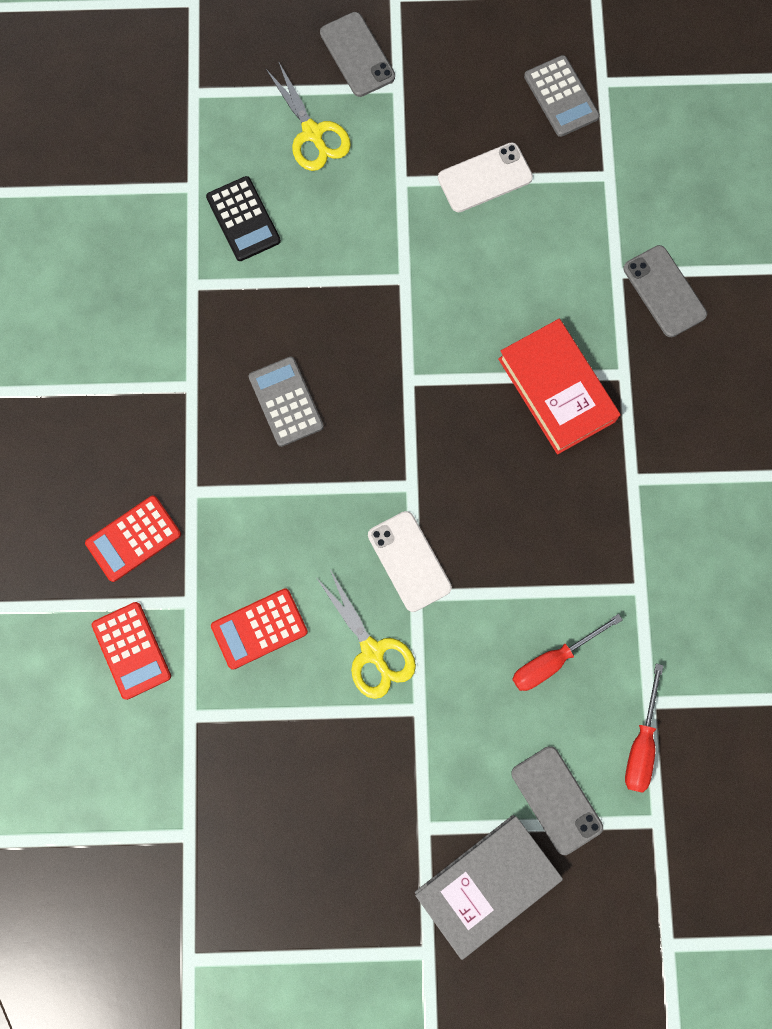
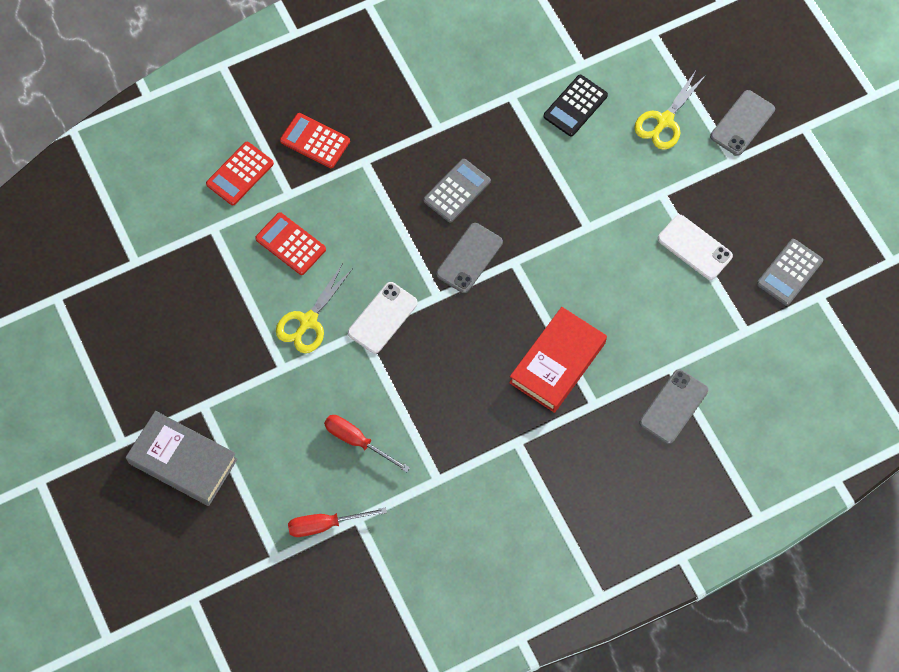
camera: 65 degrees right, 10 degrees down
(556, 800) = (260, 483): grey phone -> grey phone (469, 258)

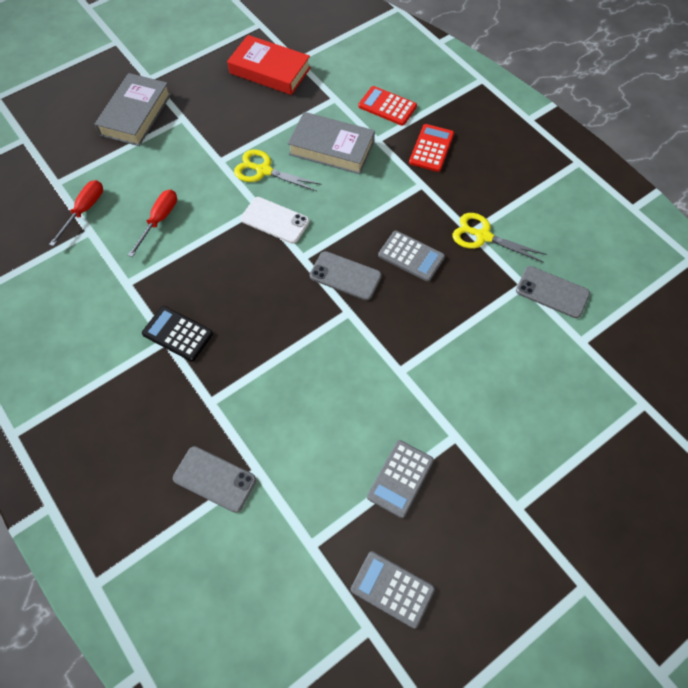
camera: 80 degrees right, 5 degrees down
(290, 244) = (331, 148): red calculator -> grey book
(325, 524) = (84, 210): red screwdriver -> red screwdriver turned 45 degrees clockwise
(557, 363) = (250, 364): red book -> red book (270, 70)
(575, 106) = (532, 342): black calculator -> black calculator (177, 334)
(664, 121) = (542, 429): yellow scissors -> yellow scissors (483, 236)
(694, 247) = (400, 478): white phone -> grey calculator
(742, 123) = (567, 513): grey phone -> grey phone (552, 292)

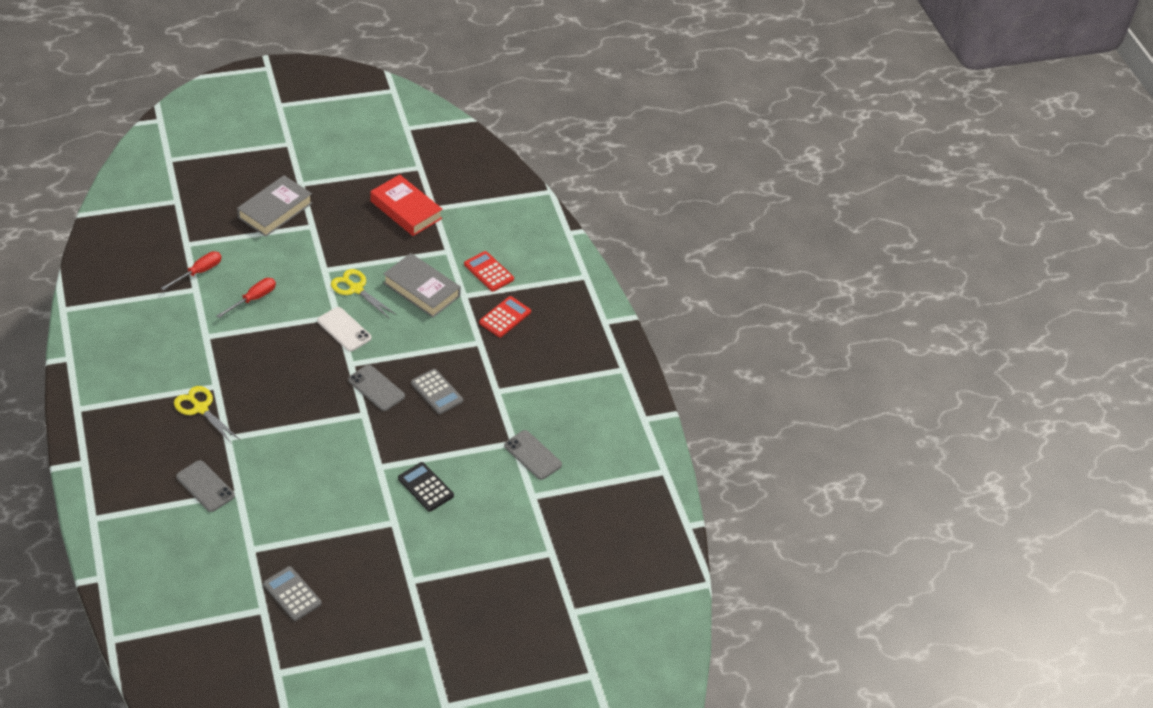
camera: 15 degrees right, 15 degrees down
(177, 334) = (226, 384): black calculator -> black calculator (425, 487)
(400, 478) = (337, 533): grey calculator -> none
(483, 236) = (504, 397): yellow scissors -> yellow scissors (200, 408)

